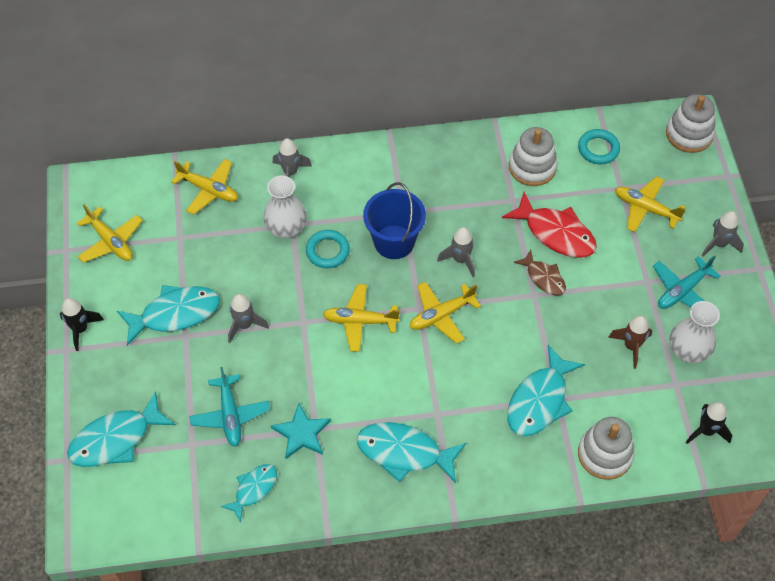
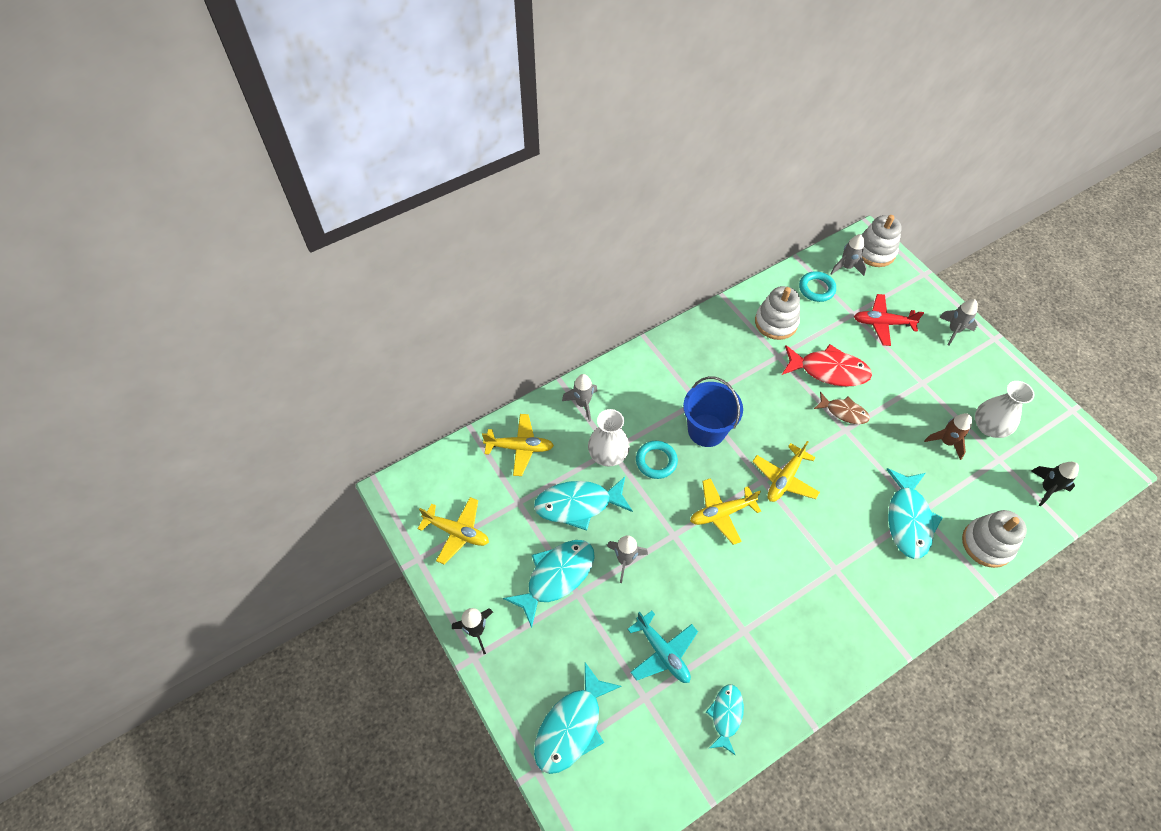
camera: 25 degrees left, 0 degrees up
(301, 433) = (735, 640): turquoise star -> none
(404, 452) = (831, 617): turquoise fish -> turquoise fish (578, 505)
(460, 260) = (769, 424): grey rocket -> grey rocket (846, 267)
(645, 208) = (882, 323): yellow plane -> red plane
(682, 291) = (953, 379): turquoise plane -> none

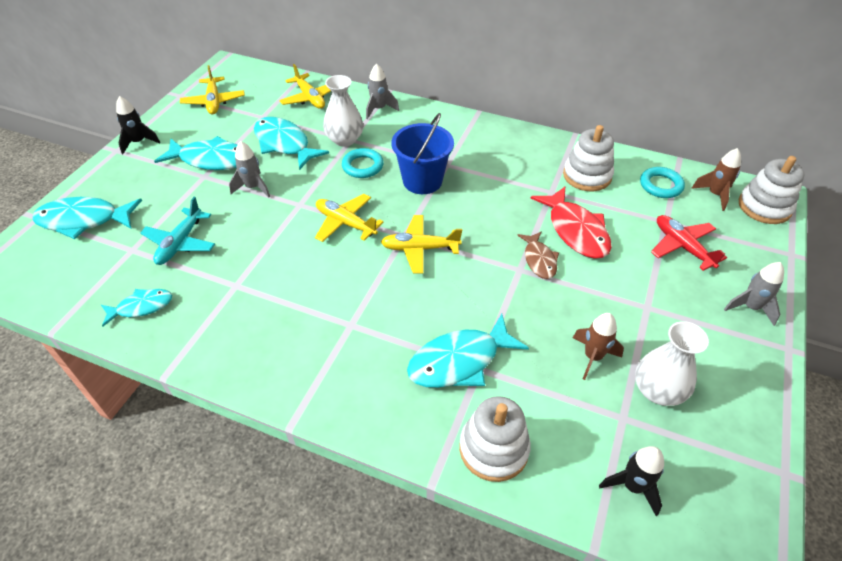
camera: 55 degrees right, 10 degrees down
(846, 267) = (715, 195): grey rocket -> brown rocket

